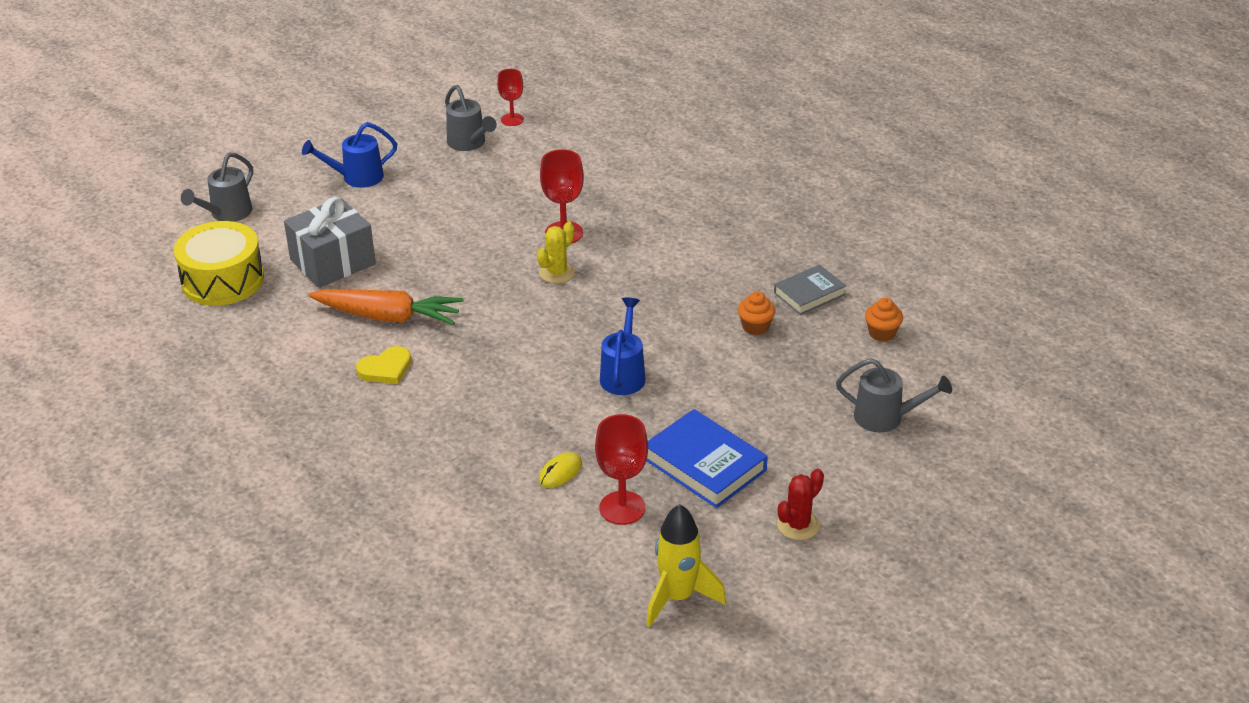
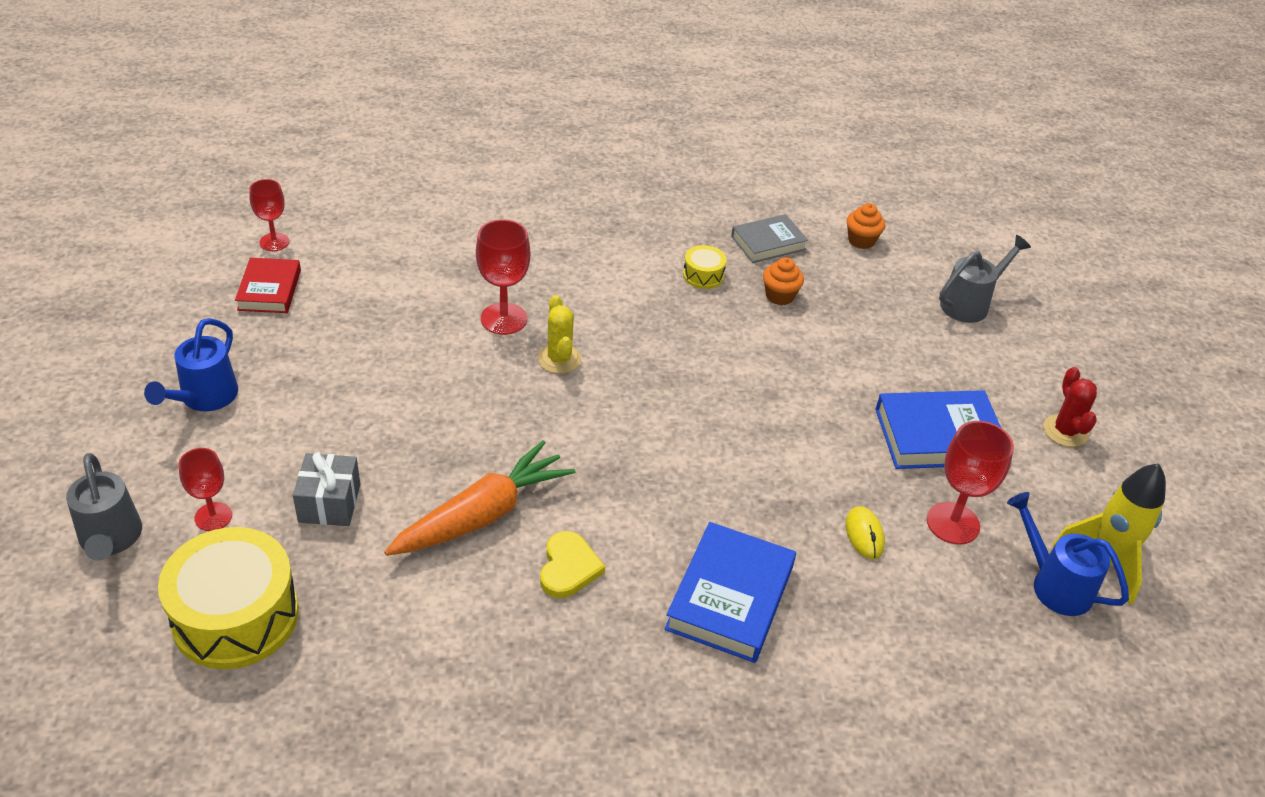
camera: 55 degrees left, 5 degrees up
(278, 233) = (213, 517): none -> red goblet
(333, 262) = (329, 503): grey gift -> grey gift, size x0.61
(436, 441) = (730, 597): none -> blue book
(469, 143) = (269, 290): grey watering can -> red book
(623, 374) = (761, 409): blue watering can -> blue watering can (1054, 584)
(727, 285) = (703, 275): none -> yellow drum
(809, 294) = (768, 243): grey book -> grey book turned 60 degrees clockwise

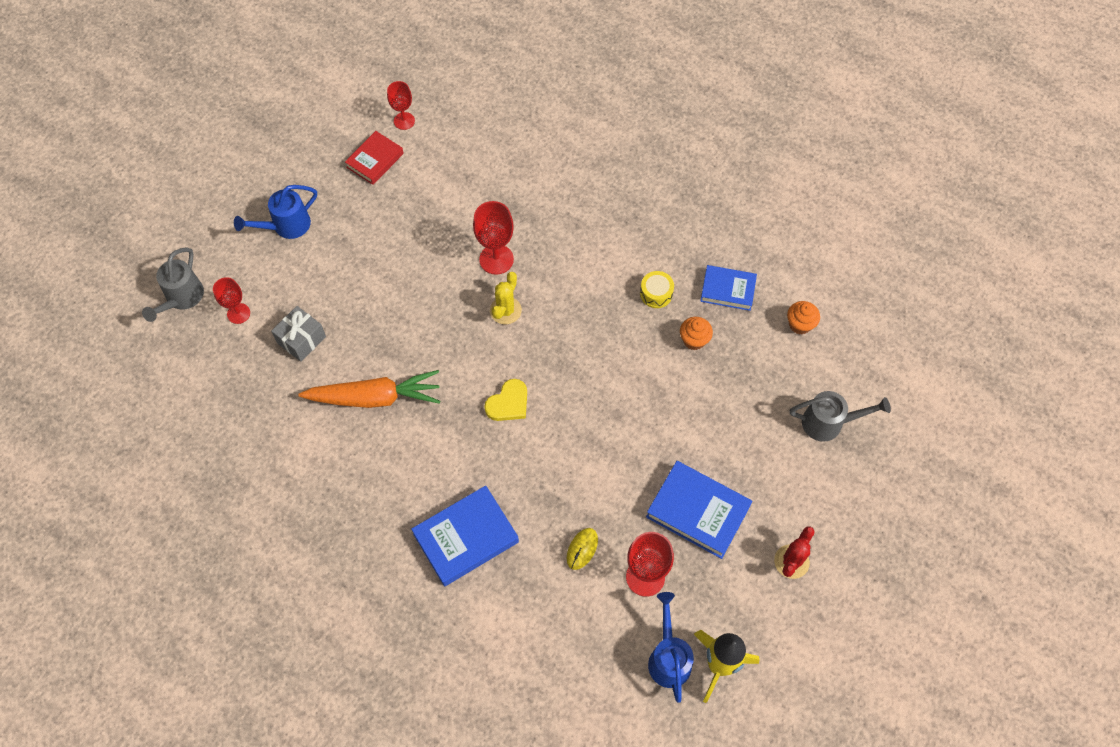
camera: 40 degrees right, 20 degrees up
(235, 616) = (209, 384): yellow drum -> none
(568, 568) = (394, 461): yellow heart -> yellow heart (508, 403)
(768, 243) = (728, 290): grey book -> blue book

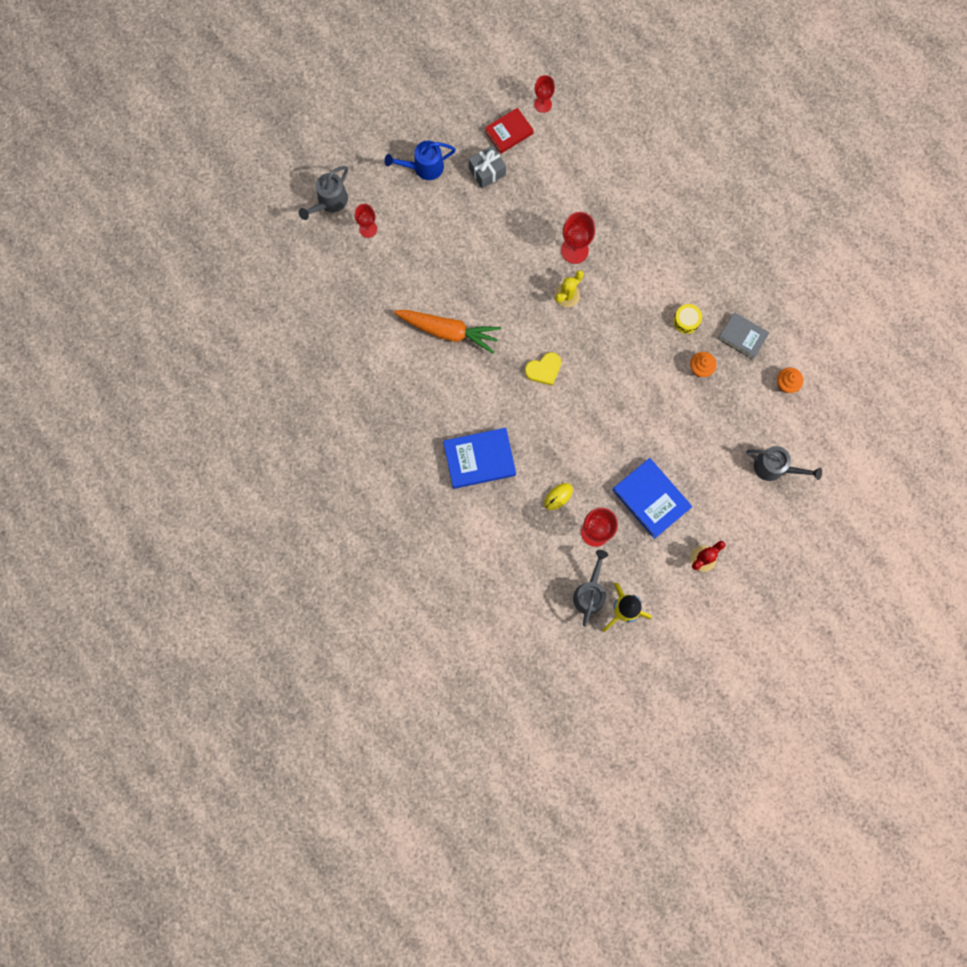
camera: 20 degrees right, 15 degrees up
(301, 340) = (408, 266): grey gift -> grey gift (487, 171)
(668, 657) = (590, 593): blue watering can -> grey watering can
(728, 290) = (742, 337): blue book -> grey book

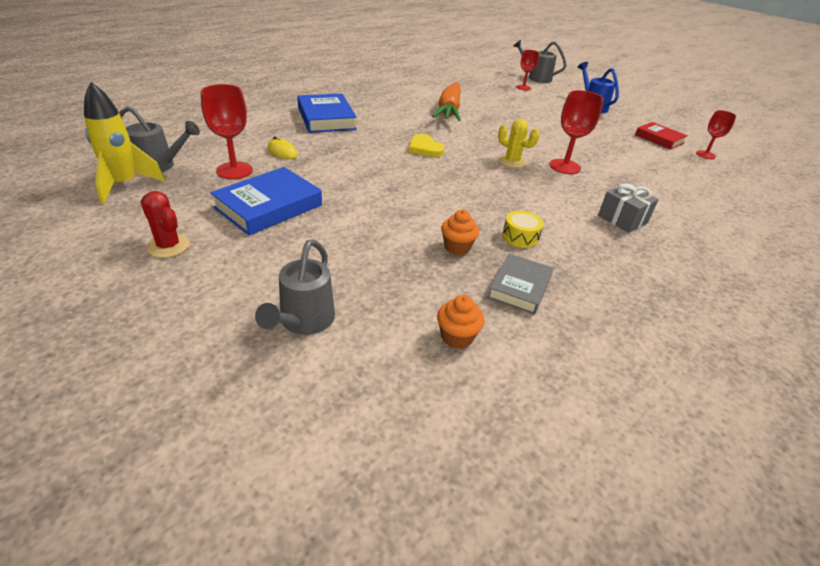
camera: 80 degrees right, 40 degrees down
(487, 171) = (611, 129): grey gift -> grey gift (622, 219)

